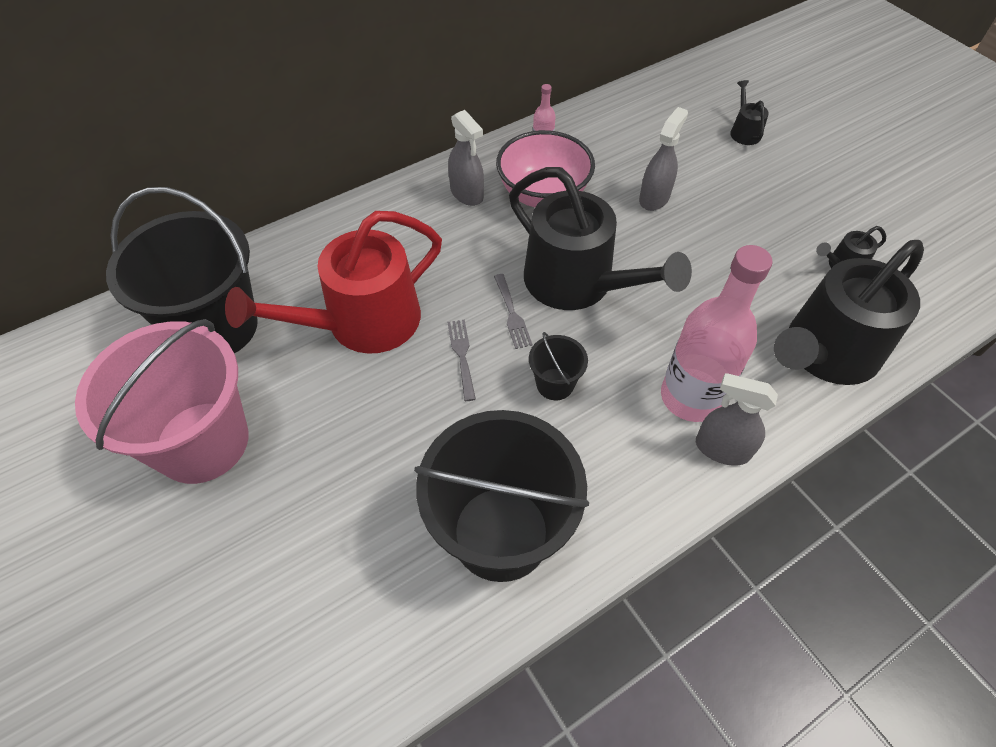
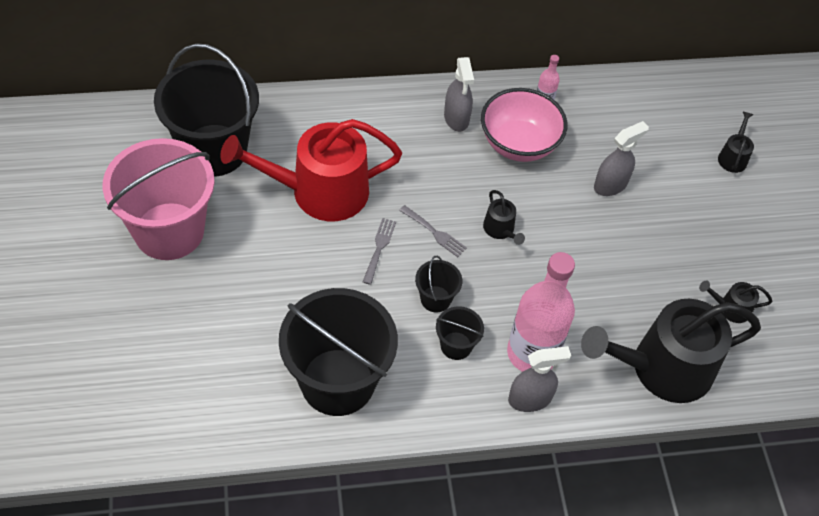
camera: 20 degrees right, 0 degrees up
(512, 314) = (435, 233): grey fork -> grey fork turned 60 degrees counterclockwise
(577, 283) = (500, 229): black watering can -> black watering can, size x0.41
(607, 426) = (456, 346): none -> black bucket
(721, 449) = (530, 399): grey spray bottle -> grey spray bottle turned 120 degrees clockwise

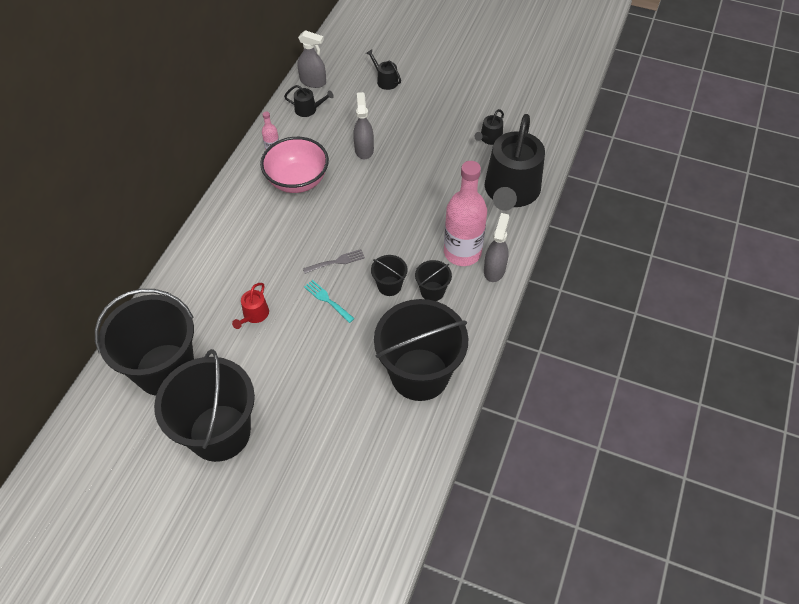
camera: 55 degrees left, 0 degrees up
(169, 231) = (220, 432): pink bucket -> black bucket
(320, 192) = (254, 315): red watering can -> red watering can, size x0.41
(379, 248) = (327, 300): grey fork -> turquoise fork
(456, 118) = (250, 204): grey spray bottle -> grey spray bottle (313, 82)
(500, 229) = (358, 224): black watering can -> black watering can (308, 109)

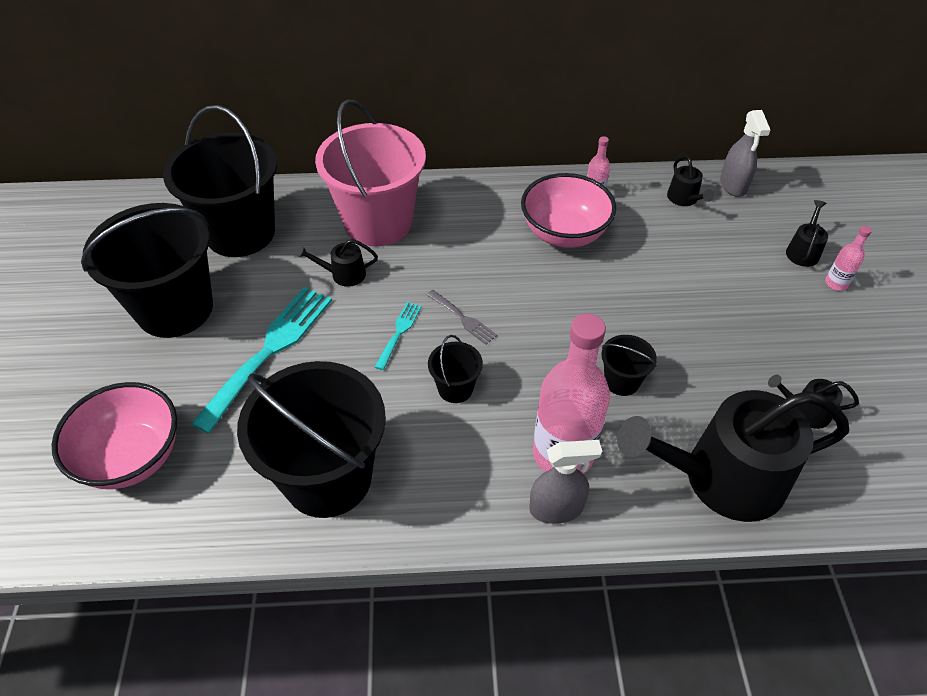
camera: 65 degrees right, 5 degrees down
(216, 278) = (378, 222): none -> pink bucket
(254, 315) = (344, 274): red watering can -> black watering can
(298, 380) = (269, 350): none -> turquoise fork
(345, 486) = (132, 457): none -> pink bowl
(364, 149) = (664, 275): grey spray bottle -> none
(416, 80) = (836, 283): none -> pink bottle
(432, 291) = (473, 441): black bucket -> black bucket (622, 381)

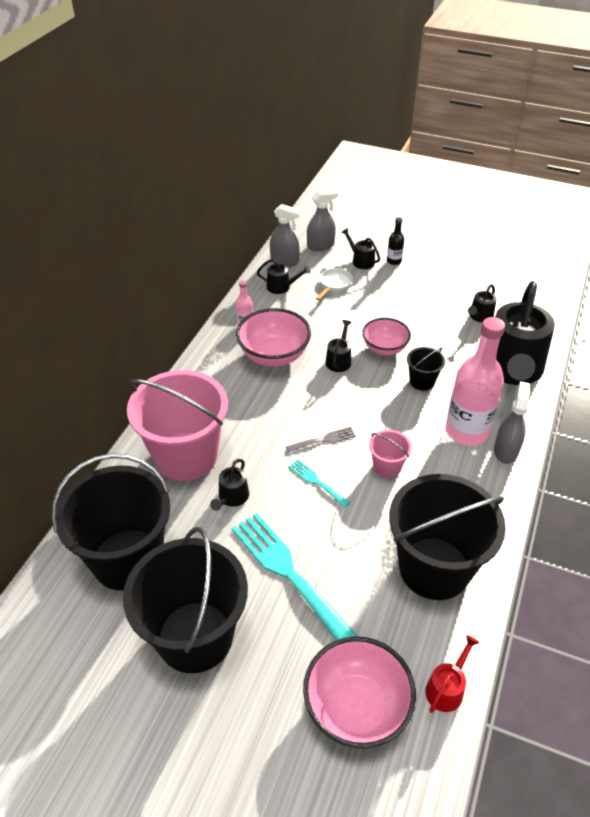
camera: 65 degrees left, 5 degrees down
(174, 532) = (446, 688): none -> red watering can
(455, 388) = (387, 467): black bucket -> pink bucket
(599, 290) = (339, 360): none -> black watering can
(653, 326) = (384, 348): none -> pink bowl
(732, 241) = (334, 284): none -> white pan
(795, 205) = (321, 246): none -> grey spray bottle
(836, 283) = (394, 261): pink bottle -> black bottle

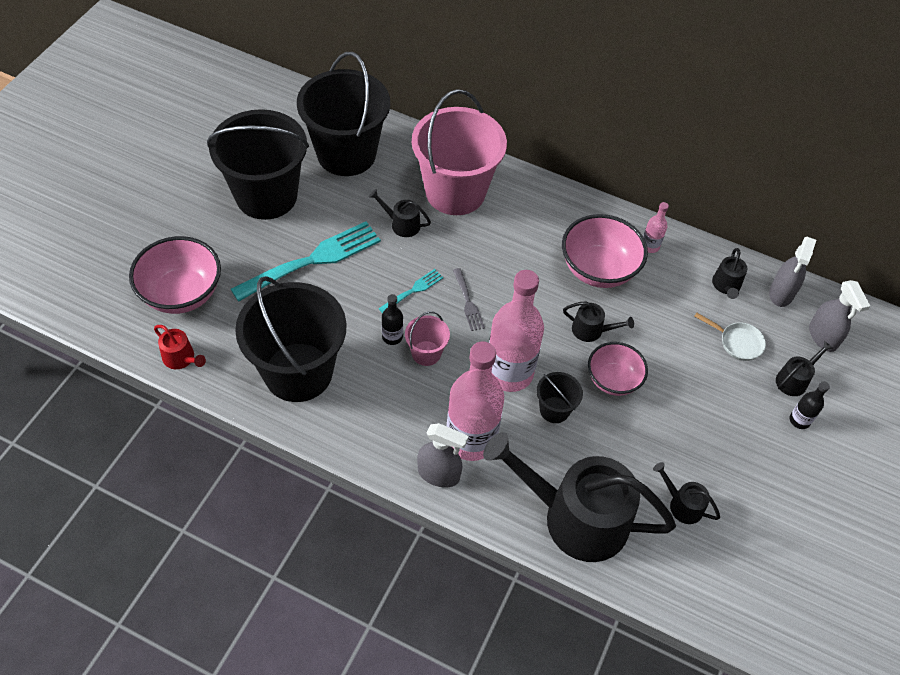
camera: 90 degrees right, 10 degrees up
(374, 494) = (392, 337): none -> black bottle
(393, 409) = (509, 373): none -> pink bottle

